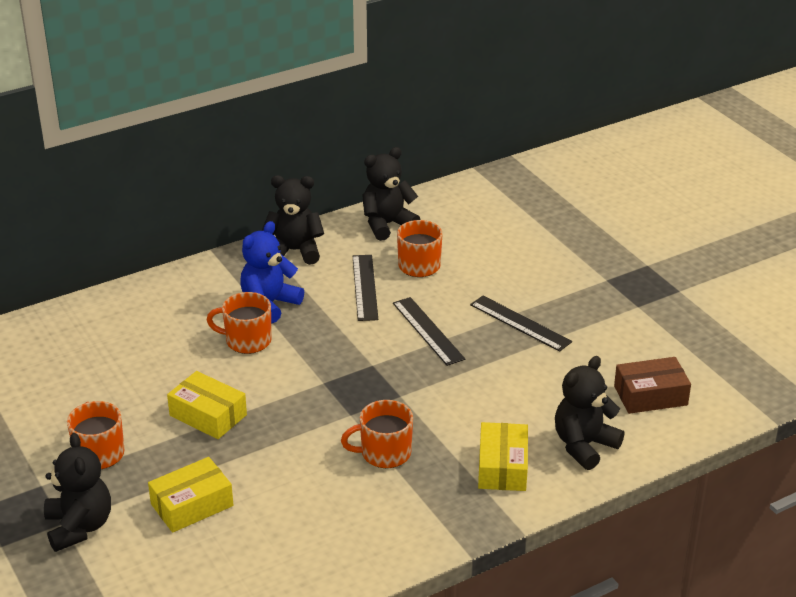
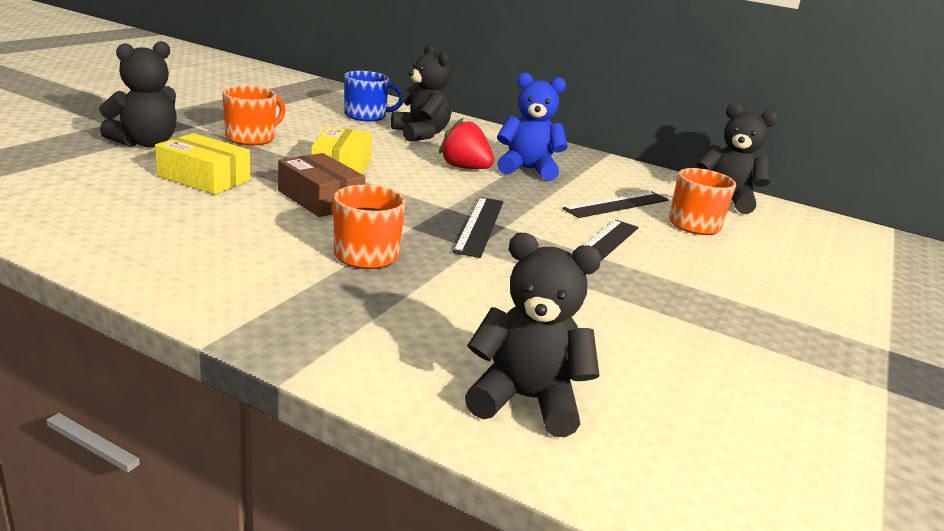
camera: 55 degrees right, 10 degrees down
(70, 355) = (366, 116): none -> blue mug
(247, 341) = (464, 168): orange mug -> red strawberry
(294, 251) = (616, 169): black teddy bear -> black teddy bear (421, 134)
(502, 467) = (411, 337): yellow box -> none
(520, 323) = (701, 300): black ruler -> black ruler (480, 225)
(650, 395) = (718, 446): brown box -> brown box (320, 199)

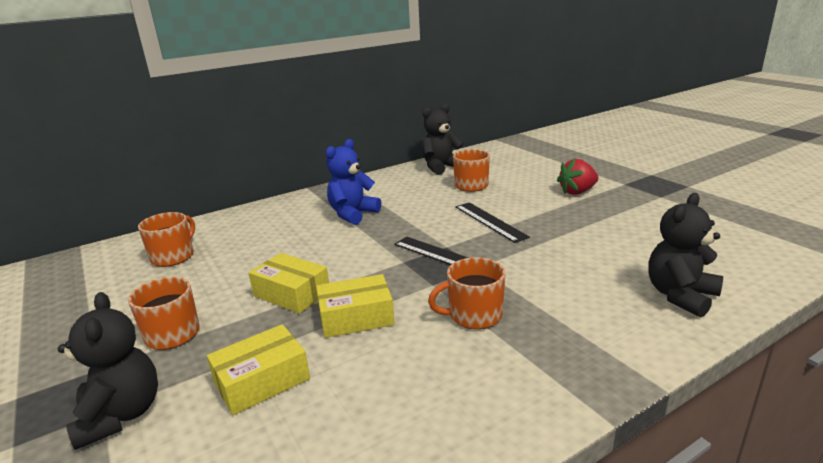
camera: 55 degrees left, 0 degrees up
(320, 199) = (356, 317): brown box -> yellow box
(366, 116) = (173, 256): blue mug -> orange mug
(421, 134) = (244, 240): black teddy bear -> none
(464, 168) = (333, 237): red strawberry -> red strawberry (577, 192)
(617, 204) = (430, 199): black ruler -> none

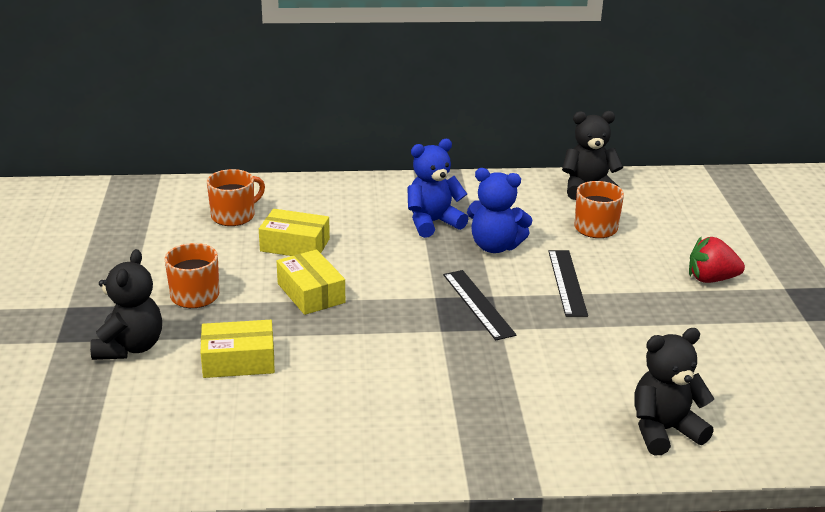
camera: 25 degrees right, 5 degrees up
(356, 317) = (348, 336): yellow box -> yellow box (295, 245)
(414, 215) = (495, 246): none -> blue teddy bear
(474, 315) = (449, 373): orange mug -> none

